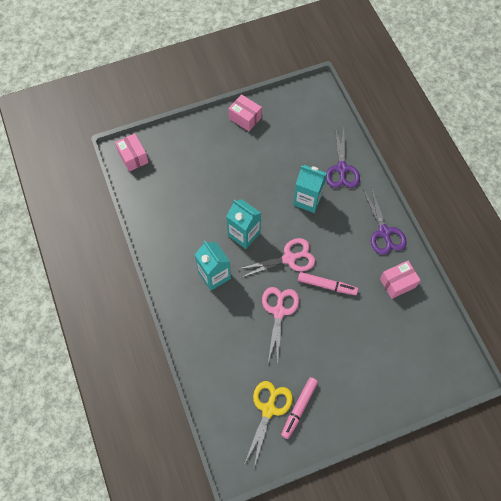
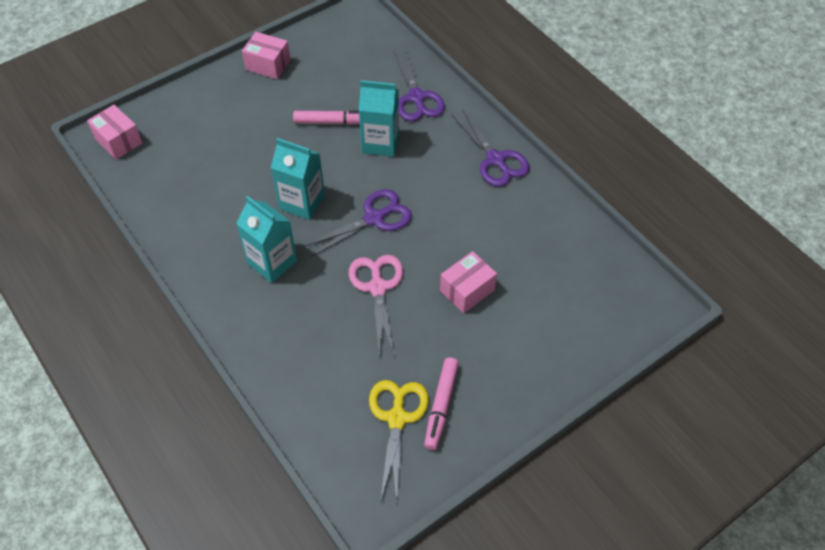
camera: 15 degrees left, 10 degrees down
(289, 258) = (374, 218): pink scissors -> purple scissors
(327, 285) = (436, 240): pink marker -> pink marker (333, 122)
(397, 283) = (532, 216): pink box -> pink box (467, 290)

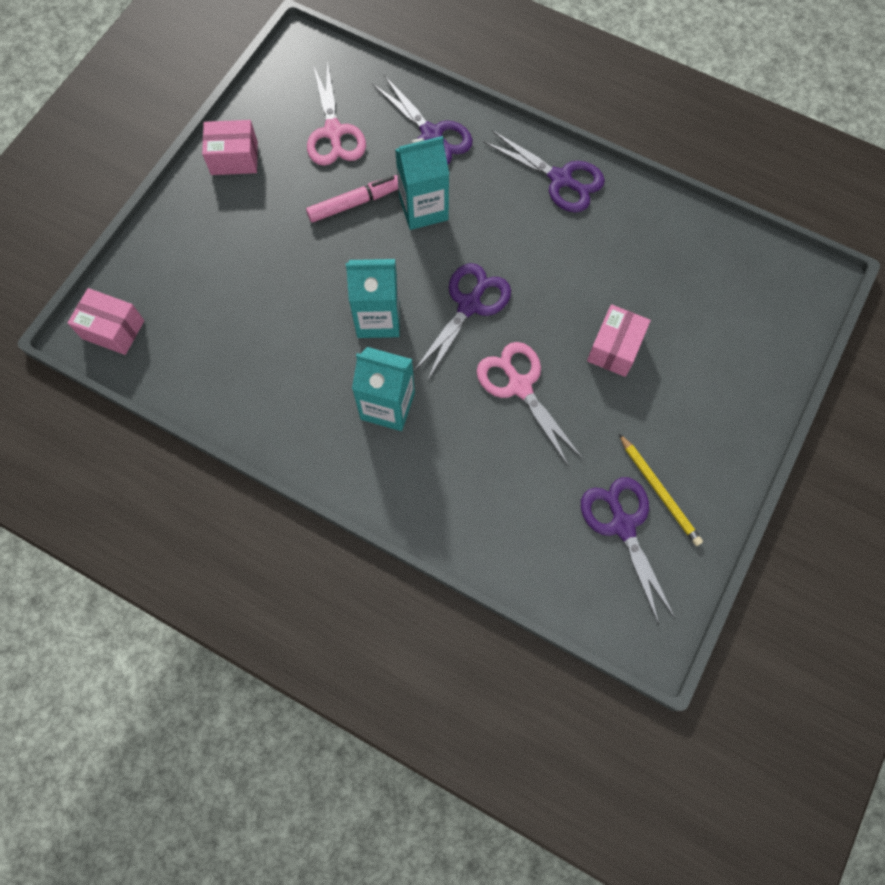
camera: 25 degrees left, 15 degrees up
(347, 72) = (333, 132): none -> pink scissors
(397, 418) = (622, 525): yellow scissors -> purple scissors
(441, 406) = (659, 491): pink marker -> yellow pencil

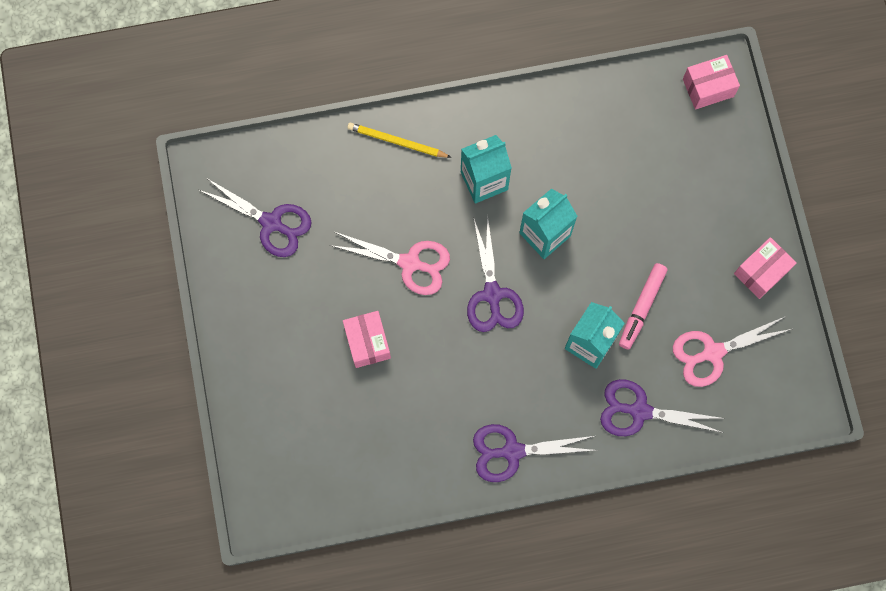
camera: 140 degrees right, 5 degrees up
(333, 132) = (712, 352): pink scissors -> pink scissors turned 60 degrees counterclockwise
(659, 491) = (264, 264): yellow pencil -> yellow pencil (397, 142)

